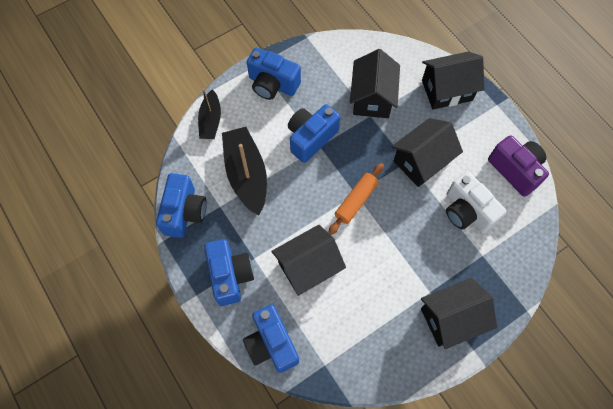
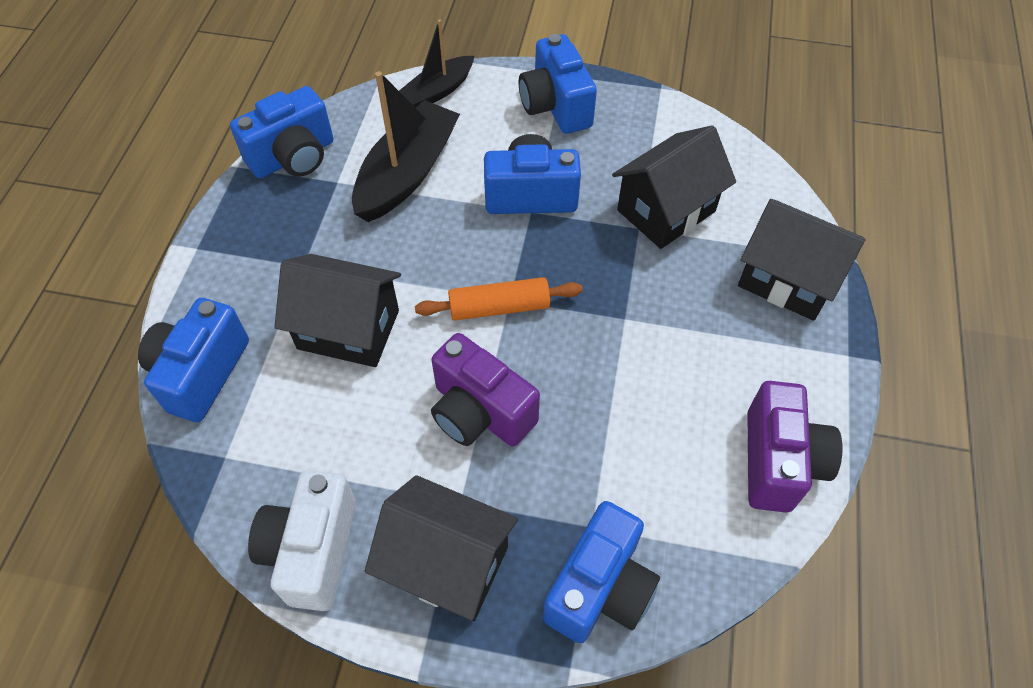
camera: 45 degrees right, 10 degrees down
(230, 276) = (254, 260): blue camera -> blue camera (600, 588)
(398, 251) = (480, 412): none -> purple camera
(421, 161) = (646, 335): black house -> none
(467, 211) = (637, 450): white camera -> white camera (312, 550)

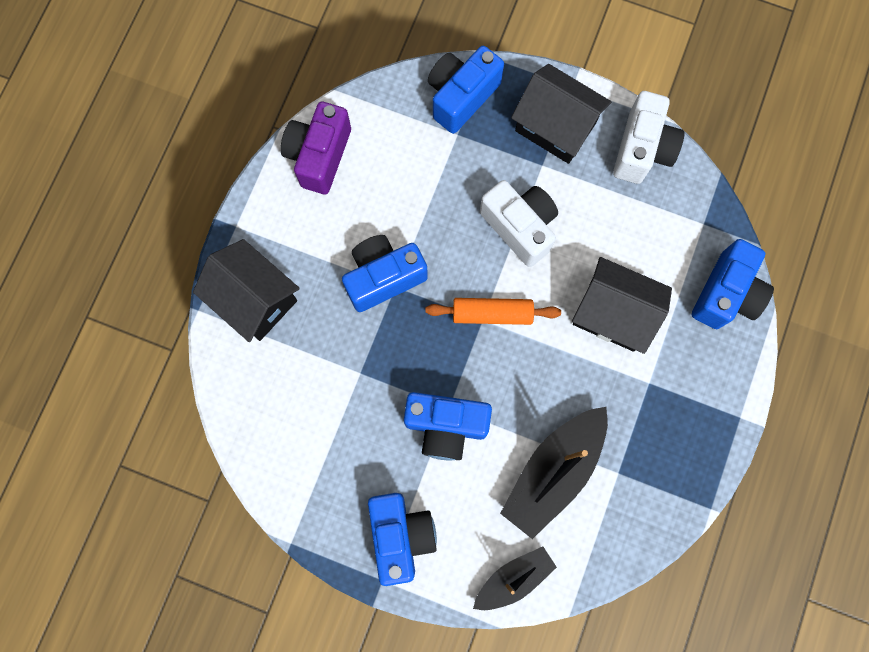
camera: 170 degrees left, 20 degrees up
(293, 157) = (658, 511): blue camera -> blue camera (383, 277)
(480, 412) = (520, 227): purple camera -> white camera
(666, 211) = (331, 387): black house -> none

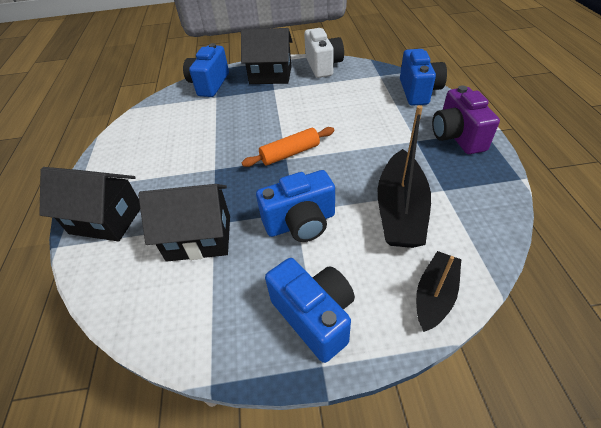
camera: 25 degrees left, 30 degrees down
(319, 156) = (130, 135): purple camera -> purple camera (457, 136)
(383, 277) = (203, 168): blue camera -> none
(520, 227) = (279, 113): white camera -> none
(613, 313) = (365, 123): black house -> black house (199, 238)

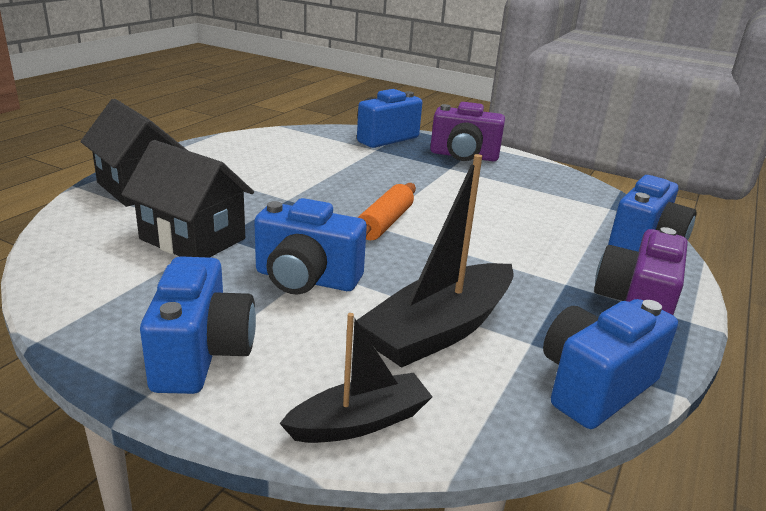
camera: 30 degrees right, 20 degrees down
(270, 75) = (464, 156): black house -> purple camera
(290, 153) = (385, 223): orange rolling pin -> orange rolling pin turned 75 degrees counterclockwise
(323, 66) = (543, 172): white camera -> none
(493, 197) = (594, 386): none -> blue camera

